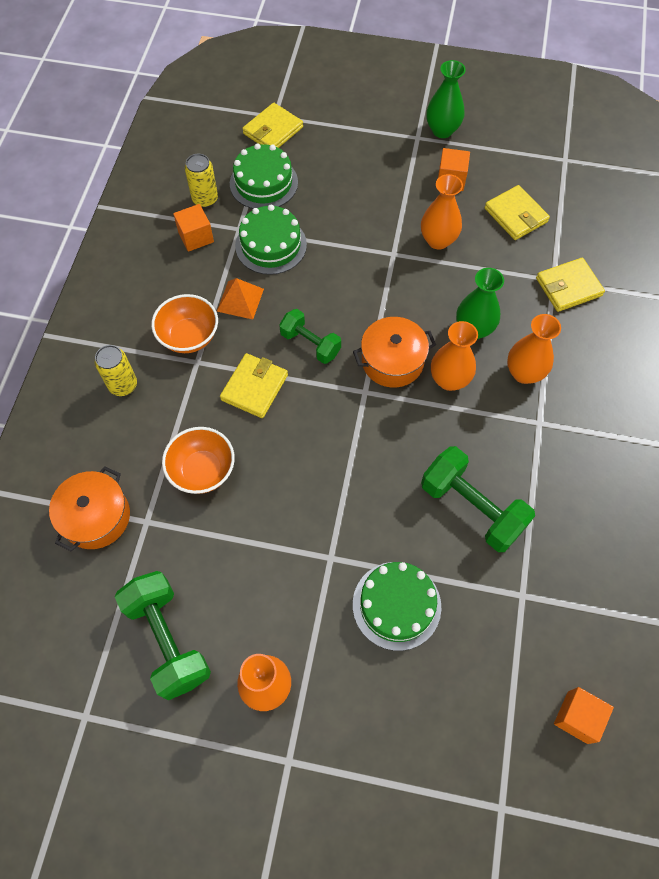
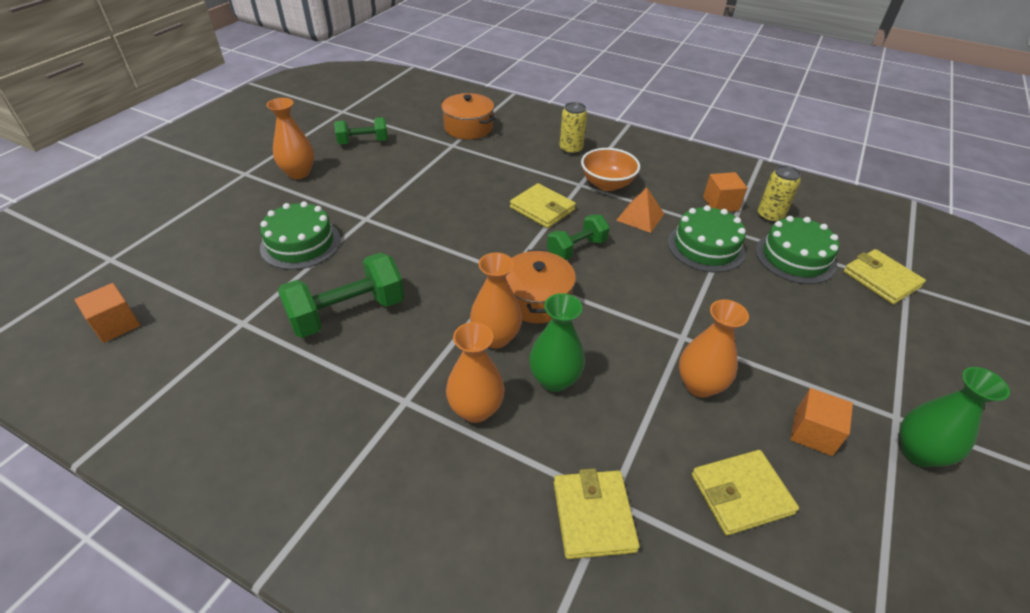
camera: 105 degrees right, 20 degrees down
(168, 639) = (363, 142): green dumbbell -> green dumbbell, size x0.63
(202, 470) = (478, 172): orange bowl -> none

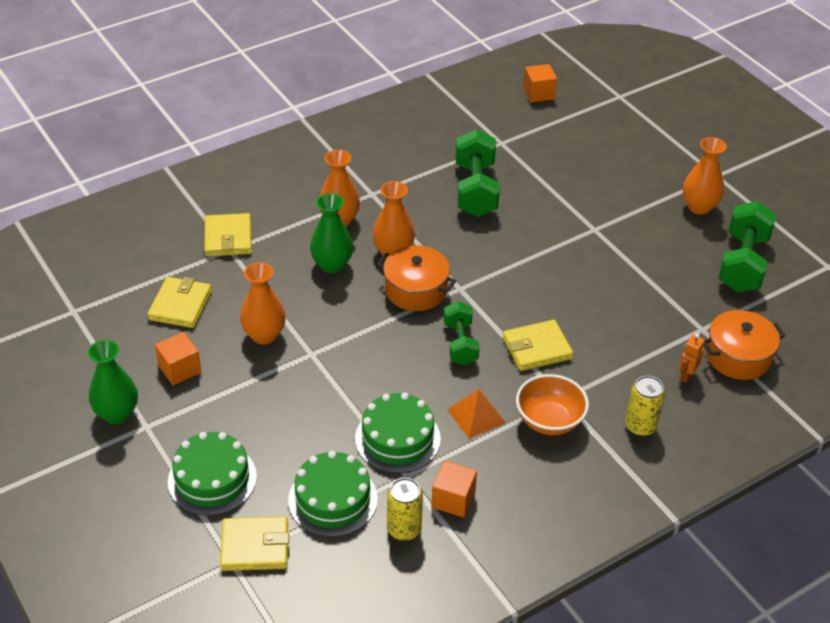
camera: 120 degrees right, 0 degrees up
(300, 243) = (580, 185): green cake -> green cake (212, 479)
(363, 142) = (742, 263): green dumbbell -> green dumbbell, size x1.60
(506, 142) = (686, 376): none -> orange robot
(593, 516) = (228, 238): yellow wallet -> yellow wallet turned 60 degrees clockwise

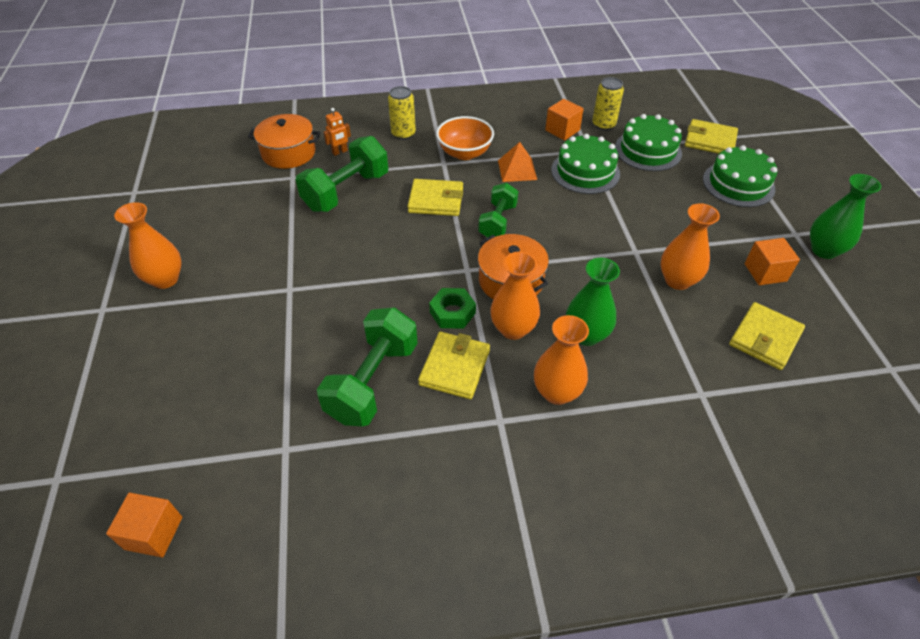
camera: 155 degrees left, 5 degrees up
(228, 238) = (702, 411): yellow wallet -> yellow wallet (455, 367)
(449, 250) = (452, 312): none -> green nut
(742, 263) = (198, 215): green dumbbell -> green dumbbell (346, 192)

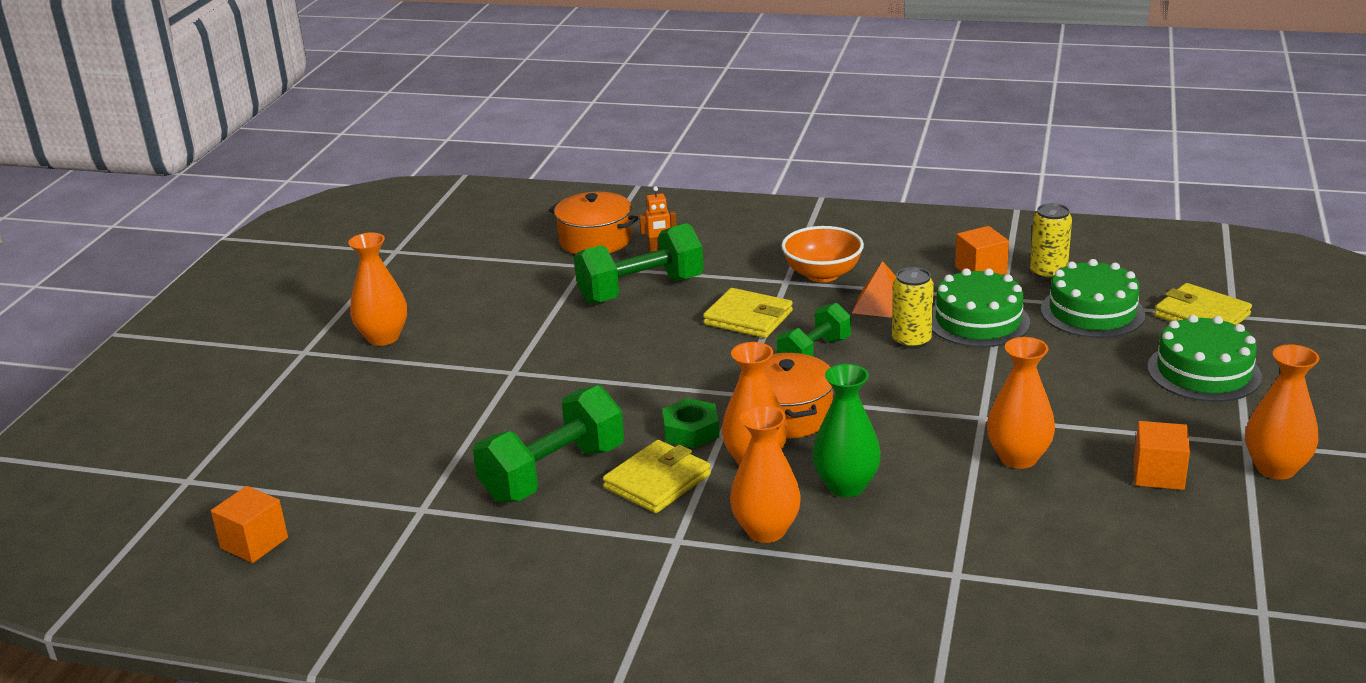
camera: 25 degrees right, 20 degrees down
(403, 134) = (754, 242): yellow can -> yellow can (911, 341)
(765, 338) = (1095, 540): yellow wallet -> none
(824, 250) = (1275, 468): green vase -> orange vase

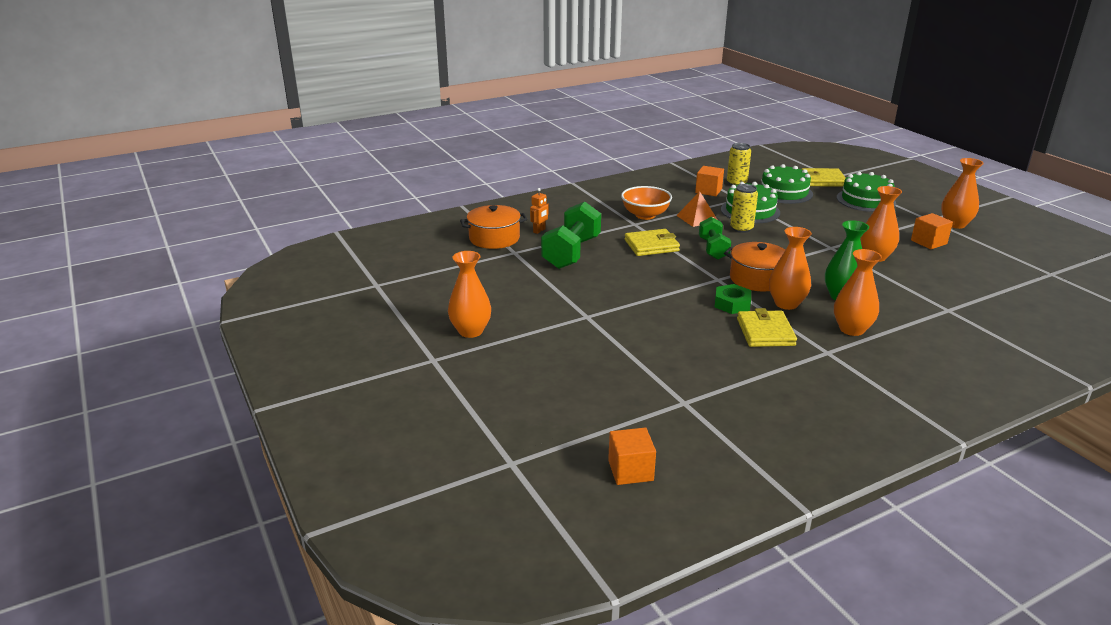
camera: 45 degrees left, 0 degrees up
(553, 473) = (712, 352): green dumbbell -> none

